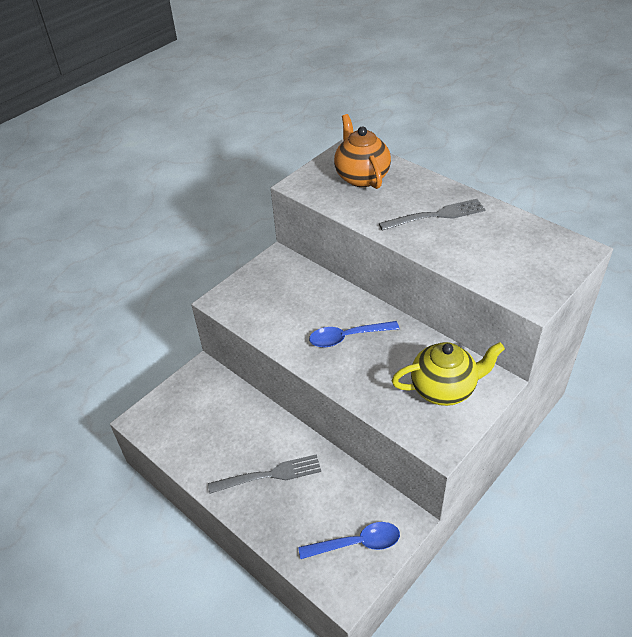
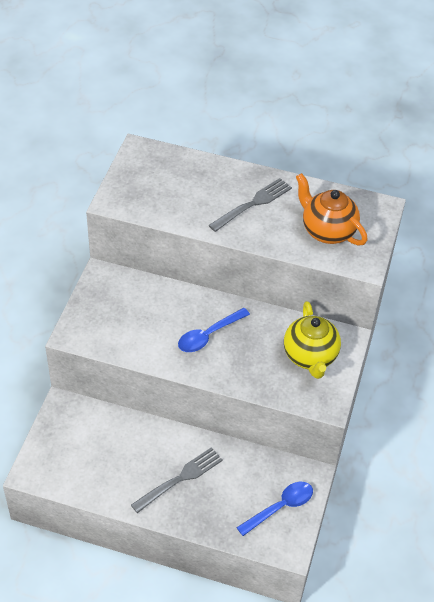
camera: 30 degrees left, 5 degrees up
(361, 177) = (166, 179): orange teapot -> orange teapot (327, 231)
(444, 389) = (310, 356): yellow teapot -> yellow teapot turned 120 degrees clockwise

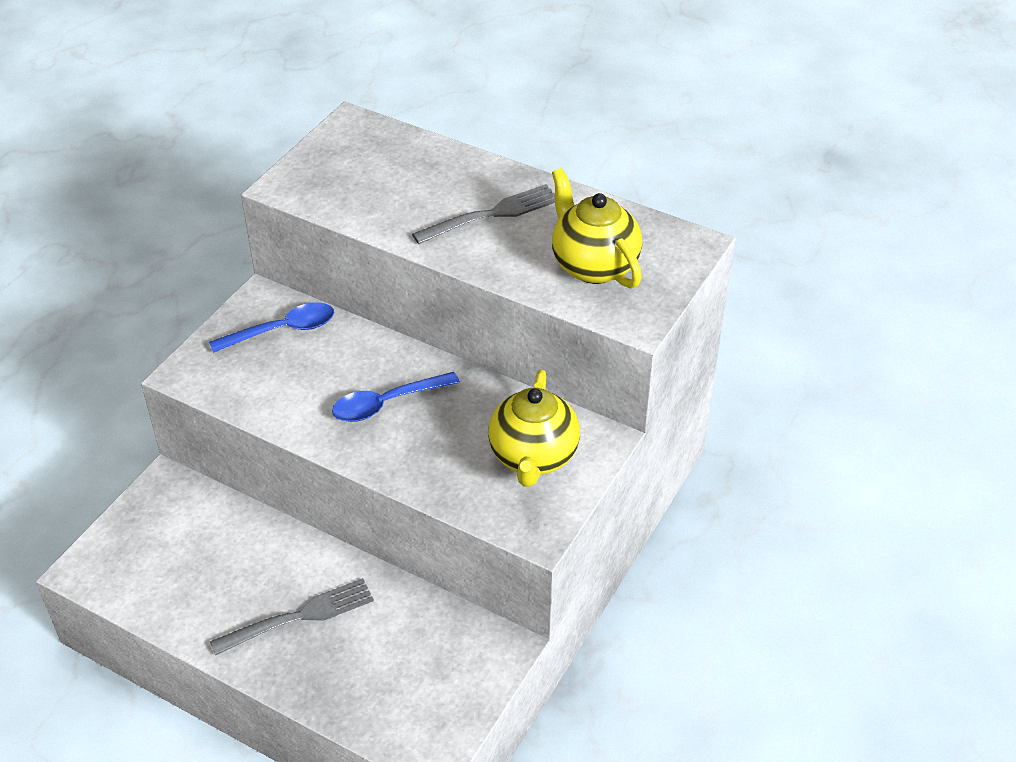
camera: 15 degrees right, 5 degrees down
(280, 507) = (440, 687): blue spoon -> blue spoon (282, 330)
(327, 231) = (593, 265): orange teapot -> yellow teapot

